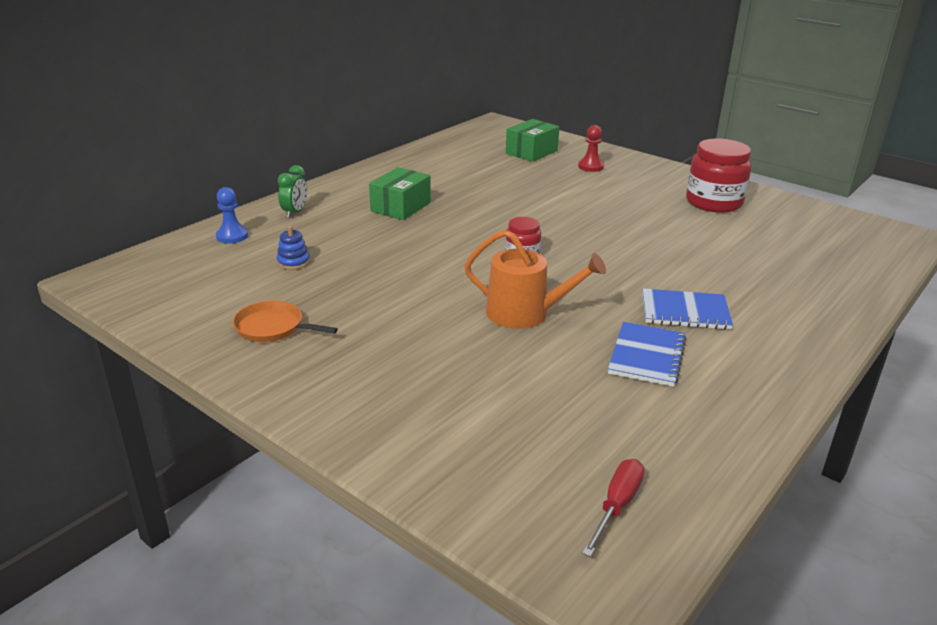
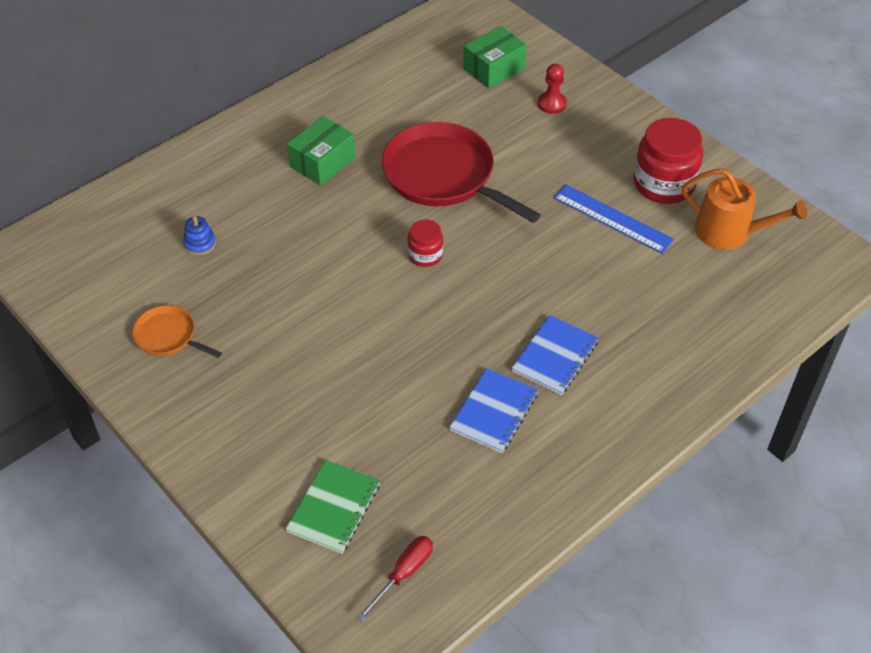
camera: 10 degrees right, 20 degrees up
(232, 236) = (146, 196): blue pawn -> none
(295, 213) = (213, 162): green clock -> none
(505, 451) = (334, 508): none -> green notebook
(516, 209) = (443, 176): none -> red pan
(525, 313) = (401, 342): orange watering can -> orange watering can (729, 232)
(683, 223) = (612, 218): none -> blue ruler
(685, 312) = (555, 356): blue notebook -> blue notebook turned 75 degrees counterclockwise

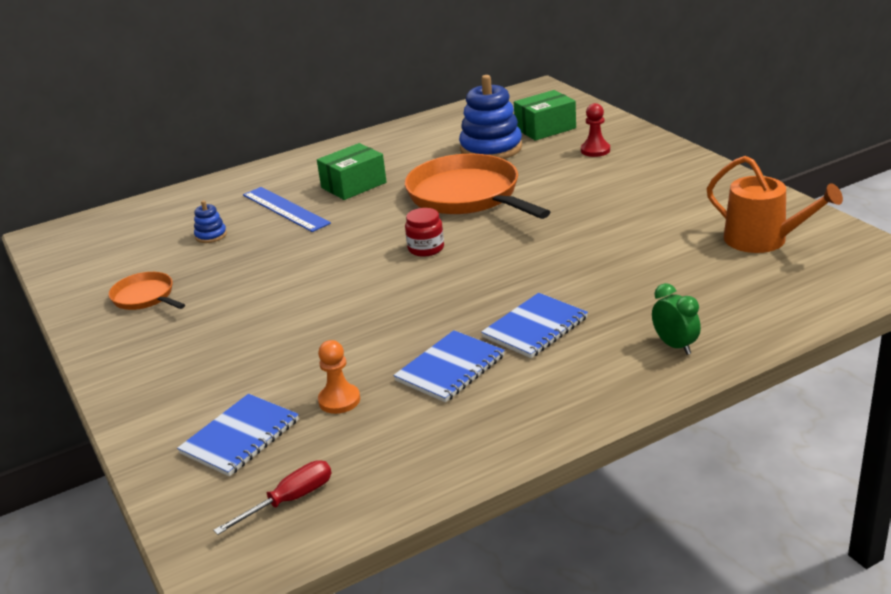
camera: 15 degrees right, 20 degrees down
(334, 508) = (240, 437): green notebook -> blue notebook
(407, 457) = (339, 400): none -> orange pawn
(443, 176) = (467, 195): red pan -> orange pan
(447, 101) = (491, 148): none -> blue stacking toy
(612, 218) = (634, 227): blue ruler -> blue ruler (285, 209)
(663, 184) = (697, 204): red jar -> none
(678, 371) = (675, 346): none -> green clock

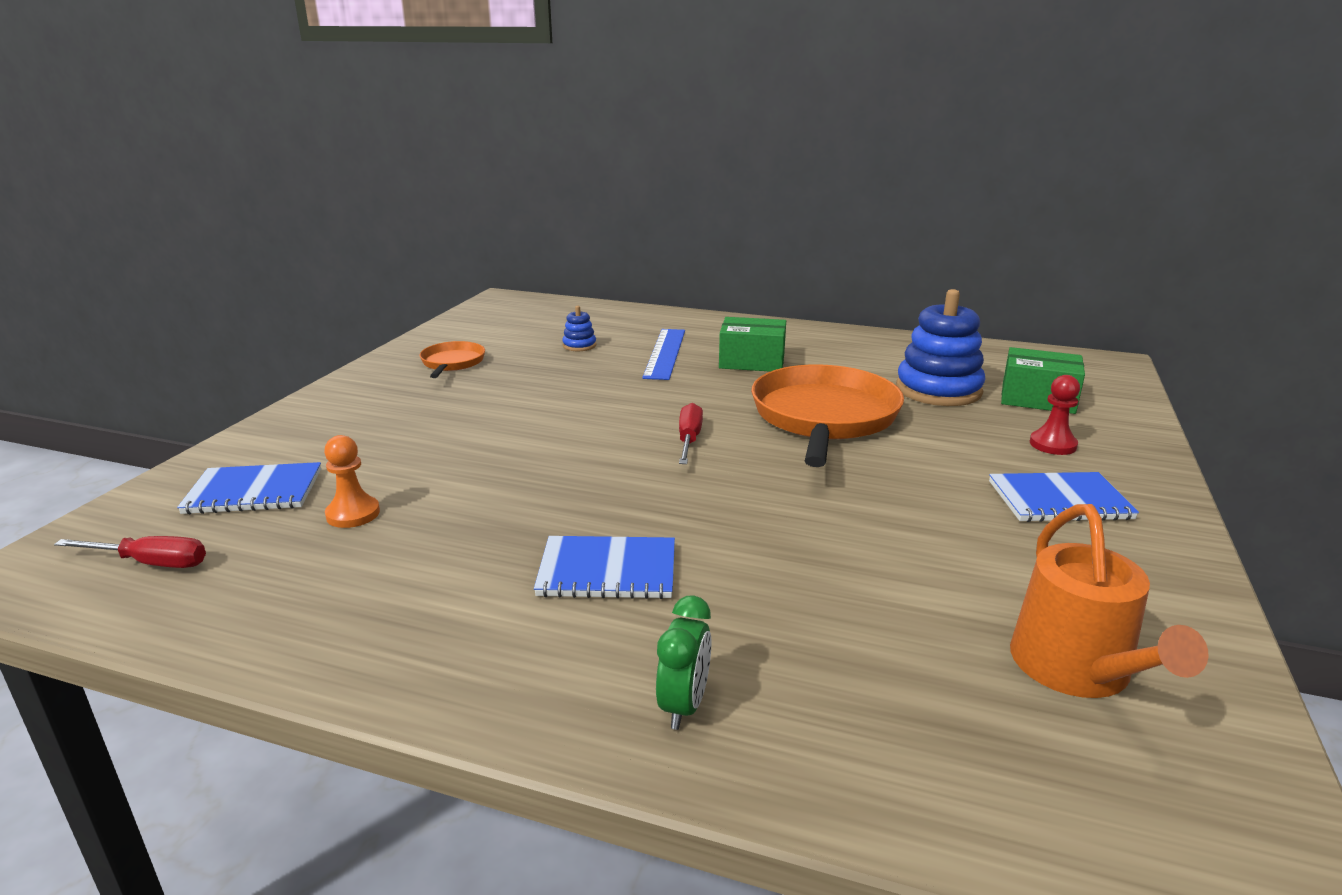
camera: 45 degrees right, 5 degrees down
(426, 248) = (689, 440): red jar -> red screwdriver
(450, 368) = (466, 551): blue notebook -> blue notebook (1059, 500)

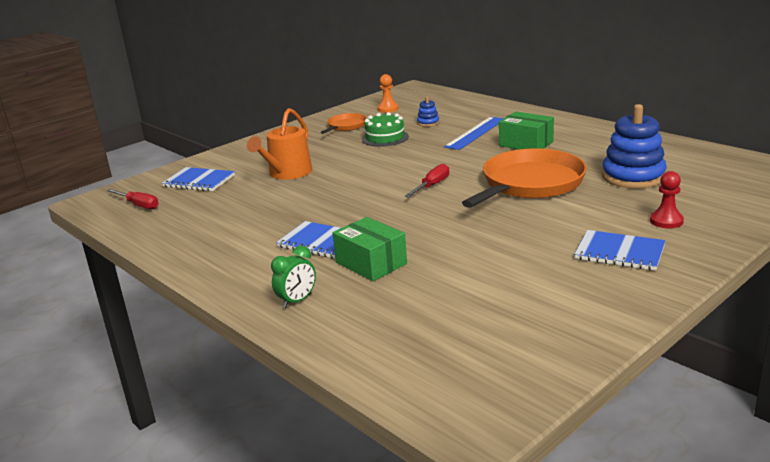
camera: 30 degrees right, 0 degrees up
(353, 514) = (232, 198): orange pawn -> orange pawn (388, 109)
(535, 374) = (385, 138): none -> green cake
(1037, 399) = (701, 191): green box -> green box (371, 263)
(1077, 670) = (504, 330): orange watering can -> orange watering can (287, 173)

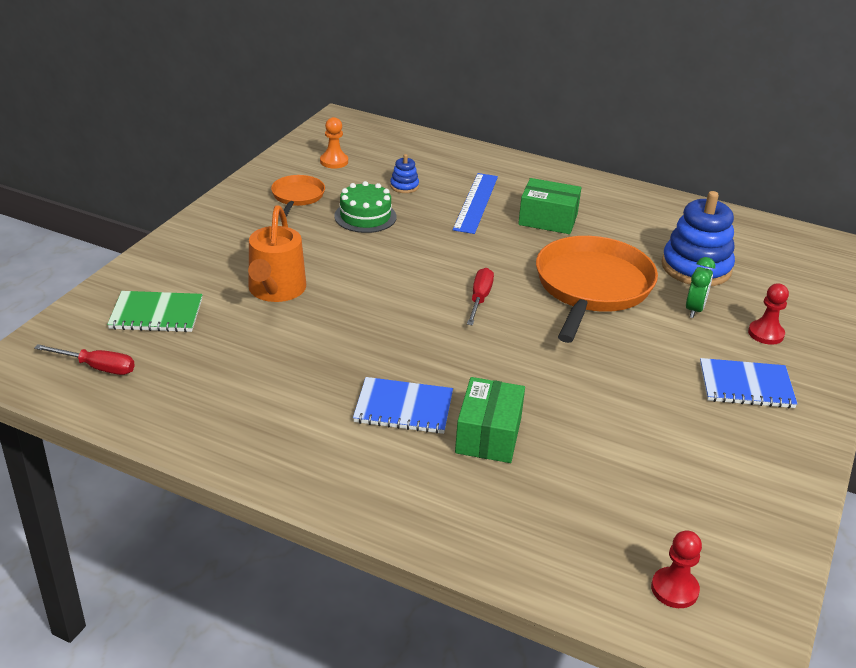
camera: 25 degrees left, 10 degrees up
(199, 181) = (156, 314): blue notebook -> green notebook
(297, 301) = (439, 507): green clock -> green clock (694, 310)
(371, 263) = (488, 435): green box -> green box turned 75 degrees clockwise
(444, 376) = (674, 589): none -> red pawn

